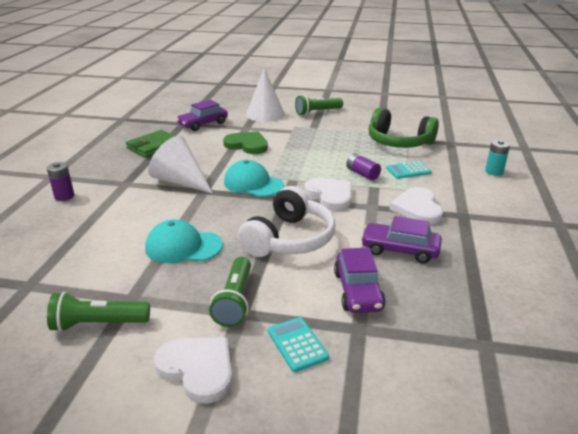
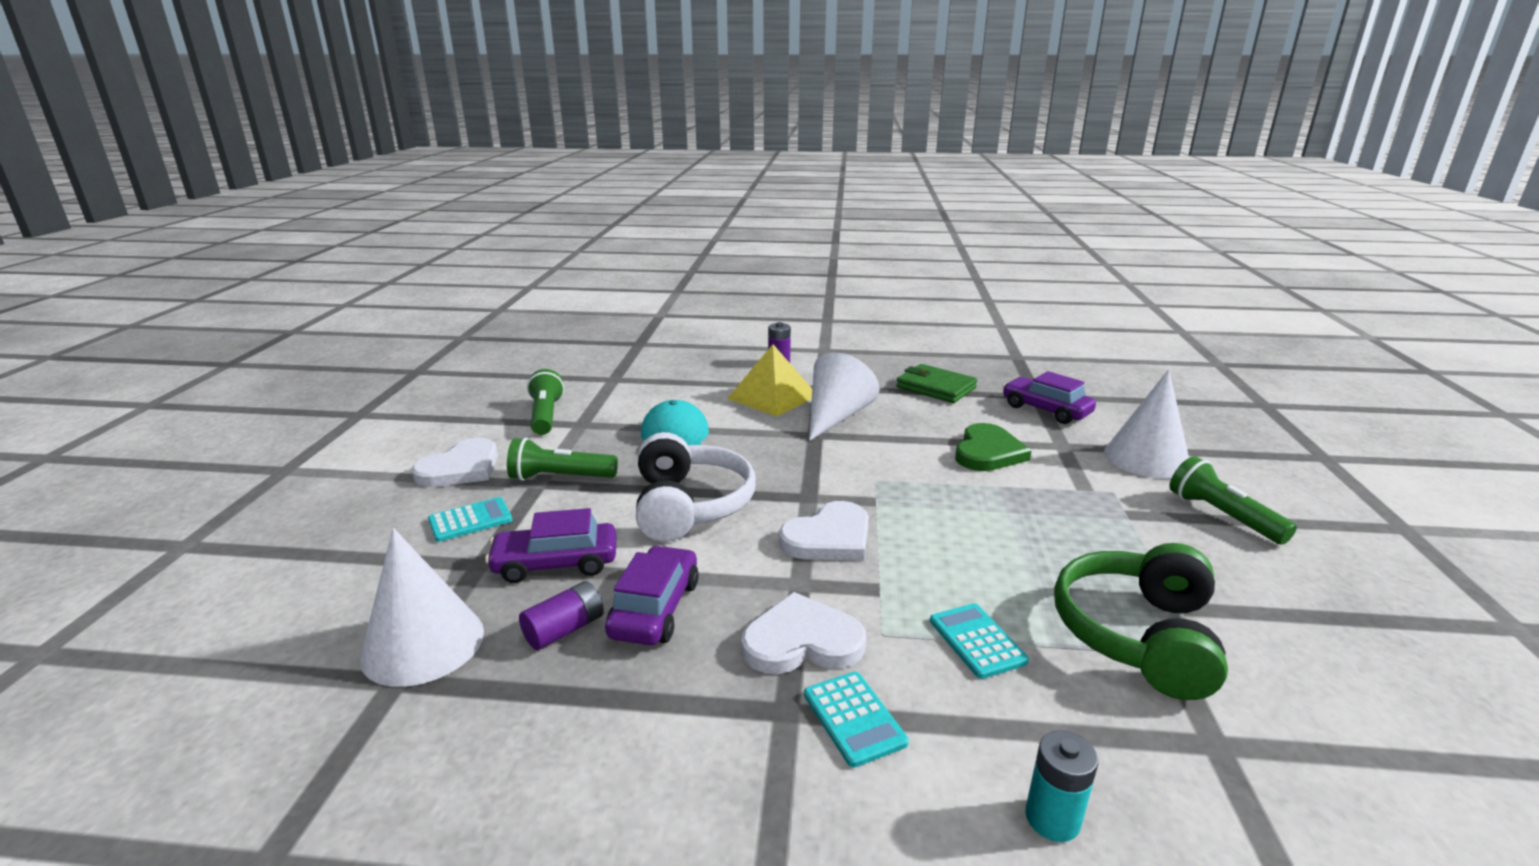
camera: 85 degrees right, 5 degrees down
(131, 202) = (772, 397): none -> yellow pyramid
(253, 184) = (848, 467): turquoise cap -> none
(289, 239) = (689, 505): white headphones -> white headphones turned 120 degrees counterclockwise
(362, 174) = (929, 574): purple battery -> purple battery (565, 629)
(450, 339) = (423, 644): none -> white cone
(462, 200) = (854, 718): none -> turquoise calculator

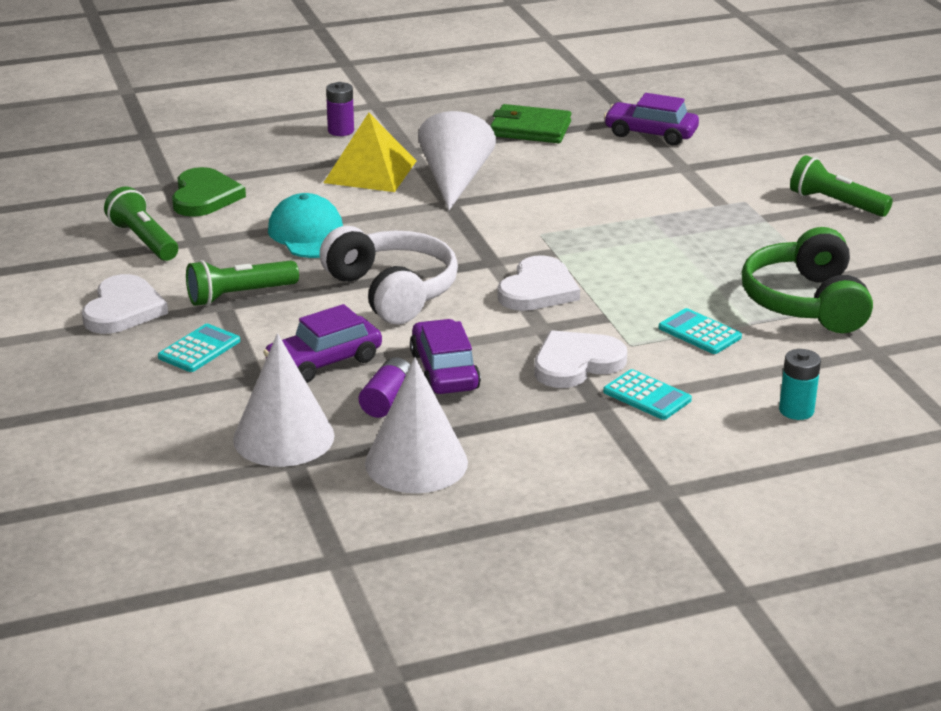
camera: 25 degrees left, 5 degrees up
(988, 452) = (622, 187): green heart -> green heart (204, 196)
(1146, 458) = (759, 165): white cone -> white cone (416, 462)

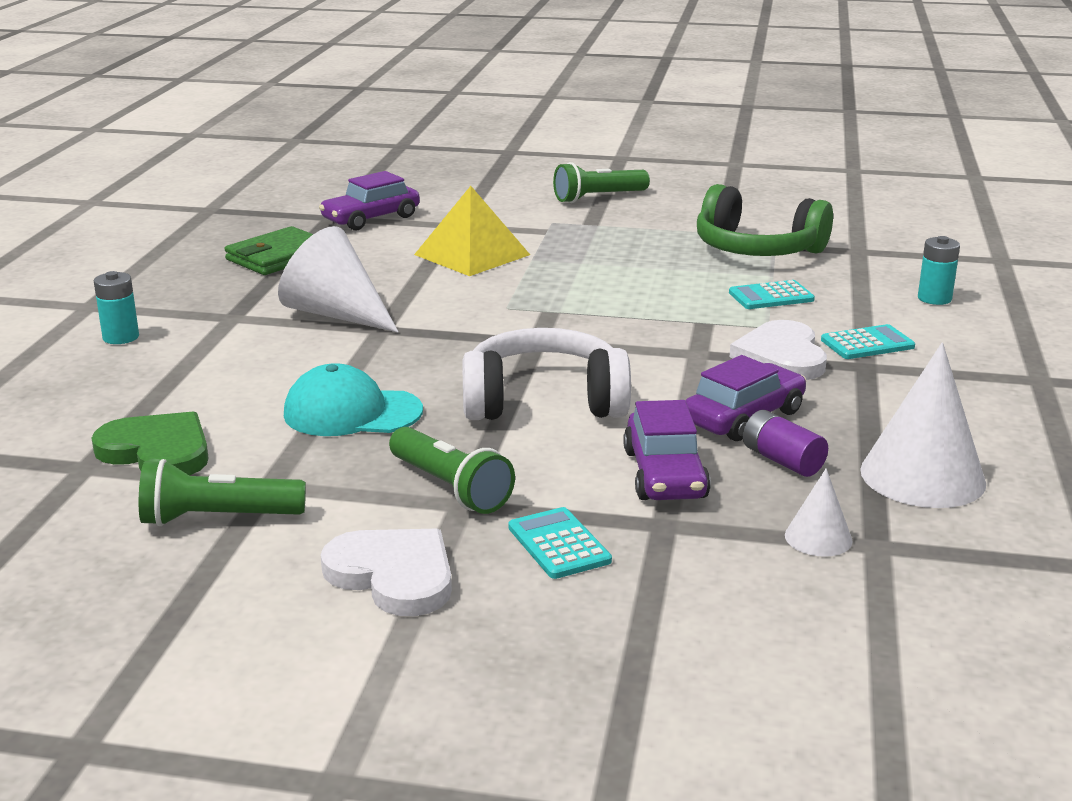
camera: 60 degrees left, 5 degrees down
(239, 295) = (450, 488): green flashlight -> green flashlight turned 45 degrees counterclockwise
(283, 437) = (818, 538): white cone -> white cone, size x0.51
(341, 131) = (121, 337): purple battery -> turquoise battery
(370, 171) = (248, 347): yellow pyramid -> yellow pyramid (472, 254)
(444, 371) = (743, 417): purple car -> purple car turned 120 degrees clockwise
(538, 289) = (620, 336): white heart -> none

